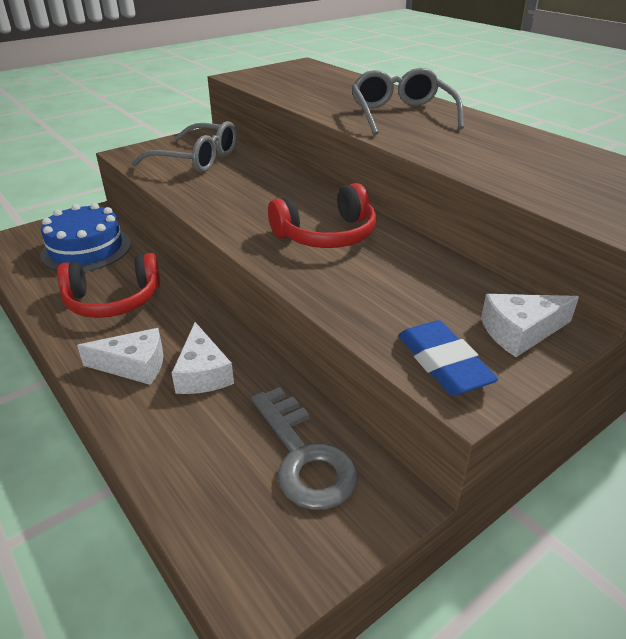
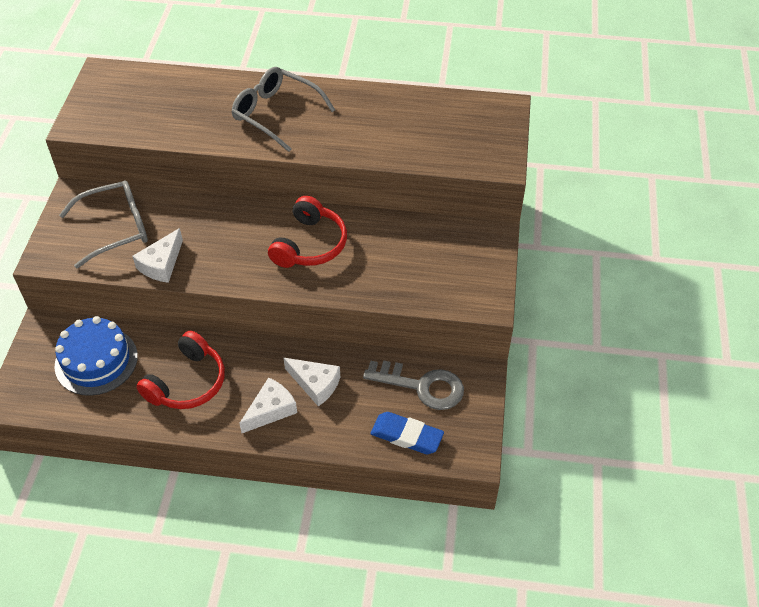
camera: 45 degrees left, 15 degrees up
(443, 363) = (464, 293): blue eraser -> blue eraser (406, 436)
(520, 332) = (477, 249): white cheese -> white cheese (161, 264)

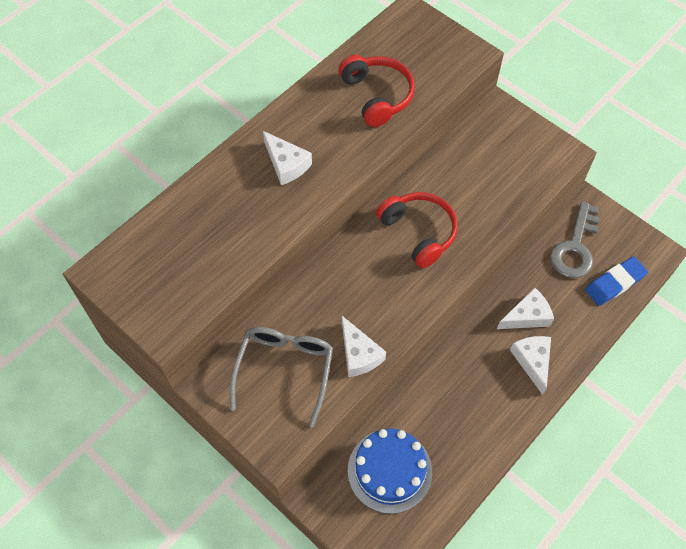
camera: 55 degrees left, 10 degrees up
(187, 383) = (463, 408): red headphones -> red headphones (377, 96)
(276, 114) = (286, 164): grey glasses -> white cheese
(421, 386) = (575, 247): grey key -> grey key turned 150 degrees clockwise

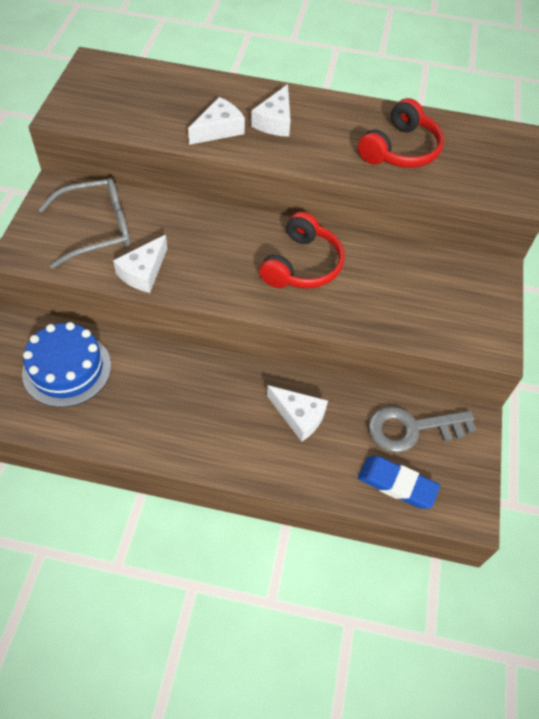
camera: 55 degrees right, 5 degrees down
(532, 361) = (250, 441): white cheese -> white cheese (219, 130)

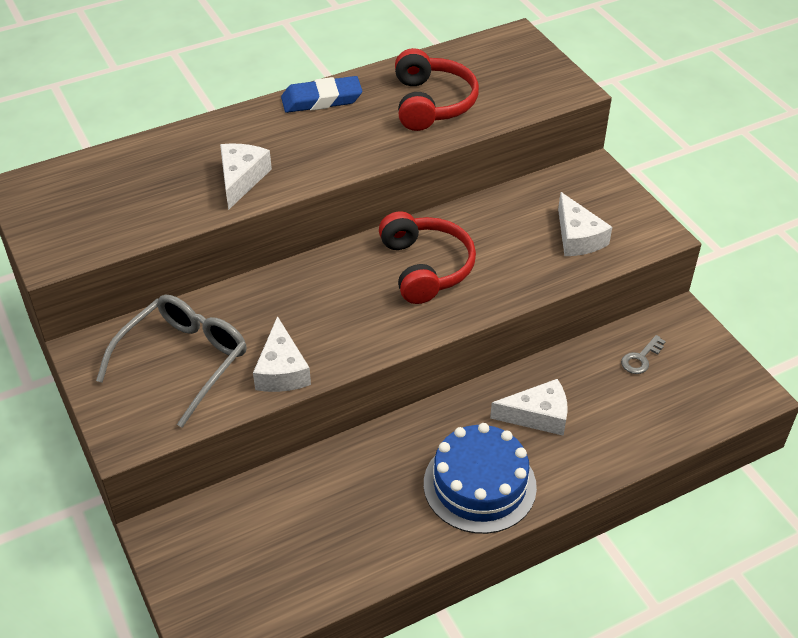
camera: 35 degrees left, 10 degrees down
(67, 369) = (269, 532): blue cake -> blue cake (479, 485)
(275, 121) = (287, 141): white cheese -> white cheese (577, 237)
(397, 484) = (676, 412): blue eraser -> blue eraser (321, 100)
(412, 429) = (641, 358): grey key -> grey key, size x0.47

